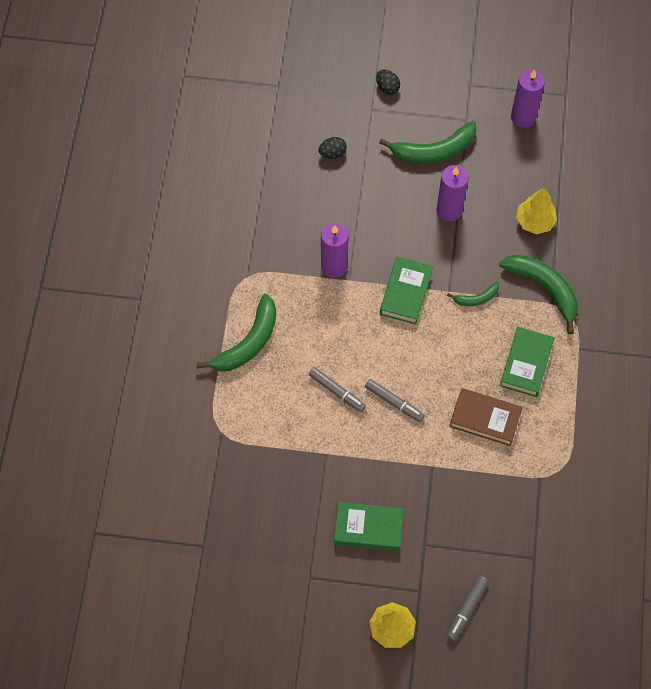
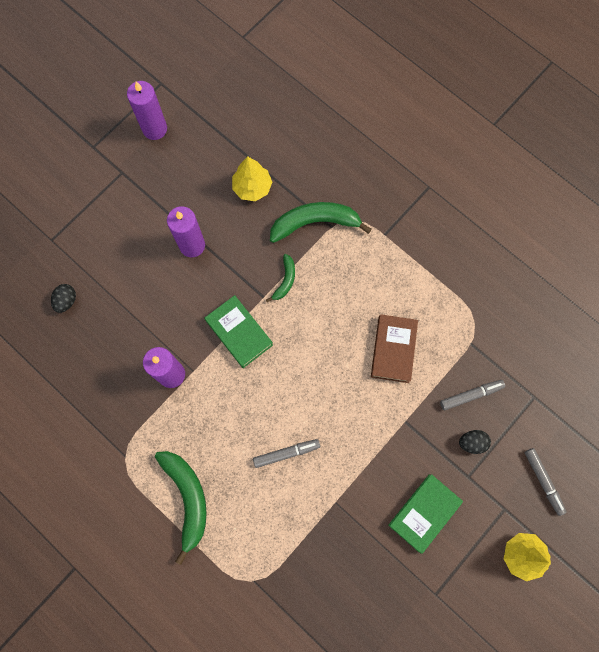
camera: 55 degrees left, 10 degrees up
(387, 87) = (42, 213): black egg -> black egg (472, 442)
(394, 402) = (329, 412): grey marker -> grey marker (471, 395)
(434, 151) = (129, 218): green banana -> none
(485, 419) = (393, 350): brown book -> brown book turned 45 degrees counterclockwise
(526, 364) = (369, 284): green book -> none

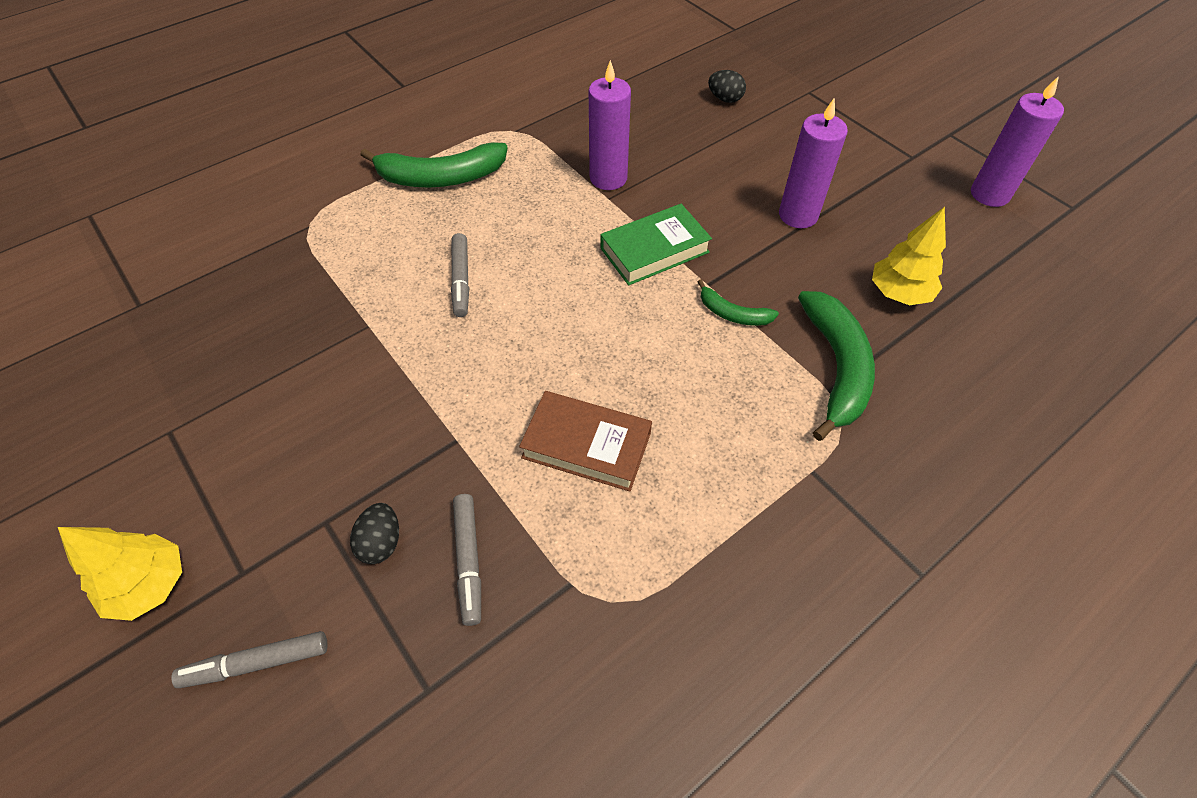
camera: 100 degrees right, 20 degrees down
(424, 513) = (298, 440): green book -> none

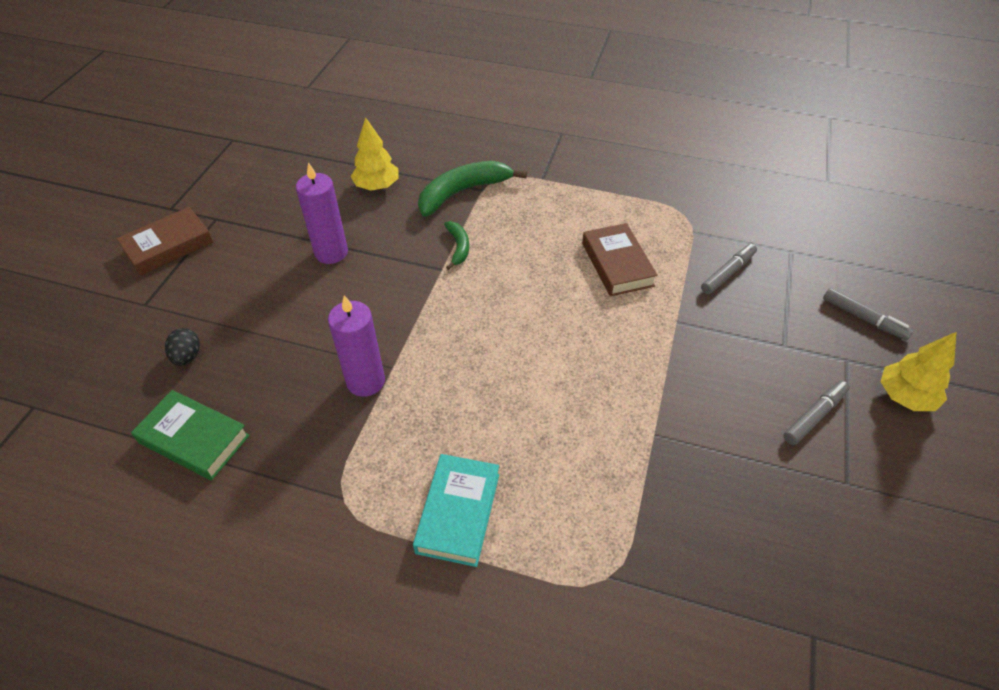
camera: 125 degrees left, 5 degrees down
(381, 542) = (762, 313): black egg -> none
(440, 177) = (458, 513): green banana -> turquoise book
(461, 280) = (560, 407): grey marker -> grey marker (814, 416)
(654, 250) = (431, 310): green book -> green book (194, 439)
(885, 120) = (168, 246): none -> brown book
(989, 194) = (240, 174): purple candle -> none

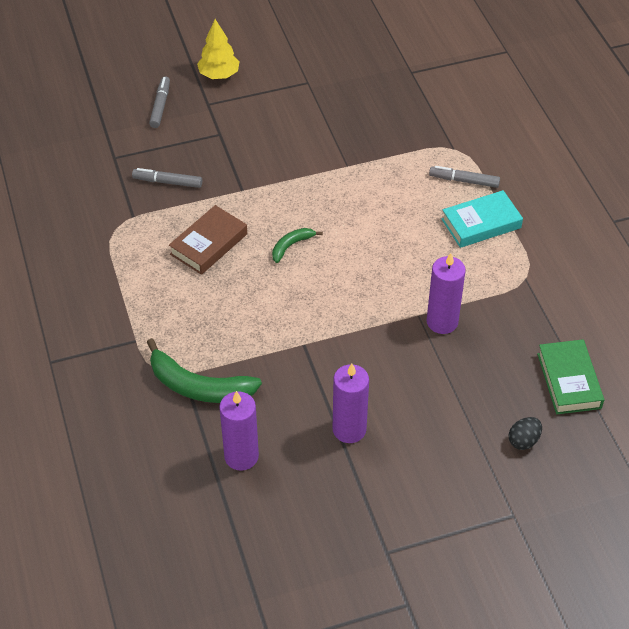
camera: 125 degrees left, 0 degrees up
(168, 246) = (447, 559): brown book -> none
(377, 186) = (241, 456): yellow tree -> purple candle
(458, 247) = (270, 348): green banana -> green banana (291, 246)
(814, 416) = (269, 106): grey marker -> grey marker (464, 181)

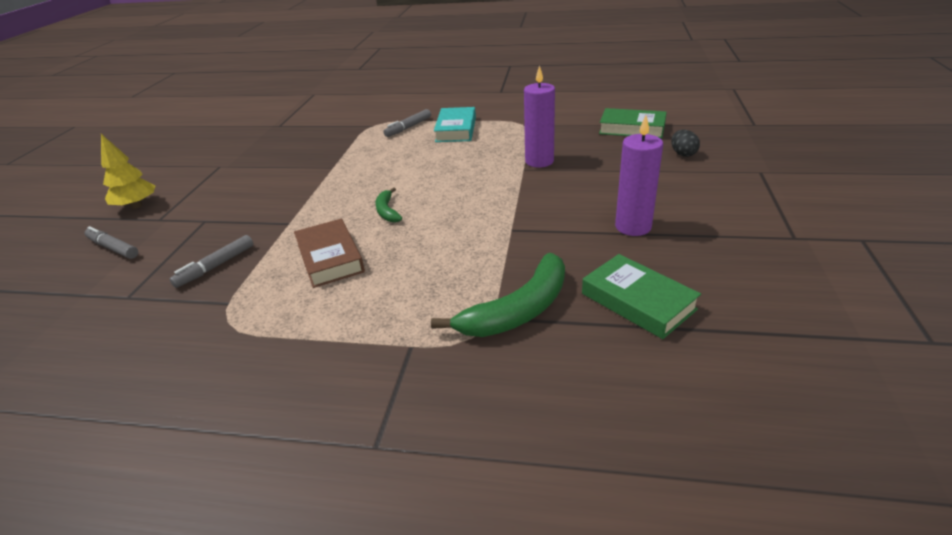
camera: 60 degrees left, 15 degrees down
(241, 456) = (638, 301): purple candle -> green book

